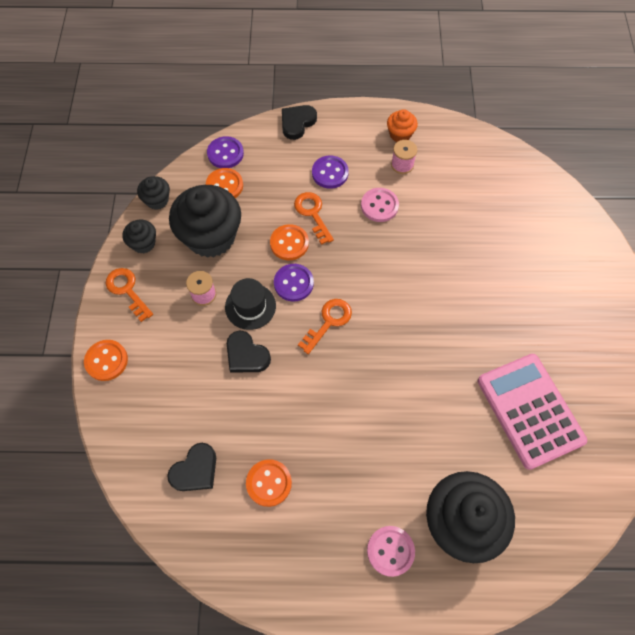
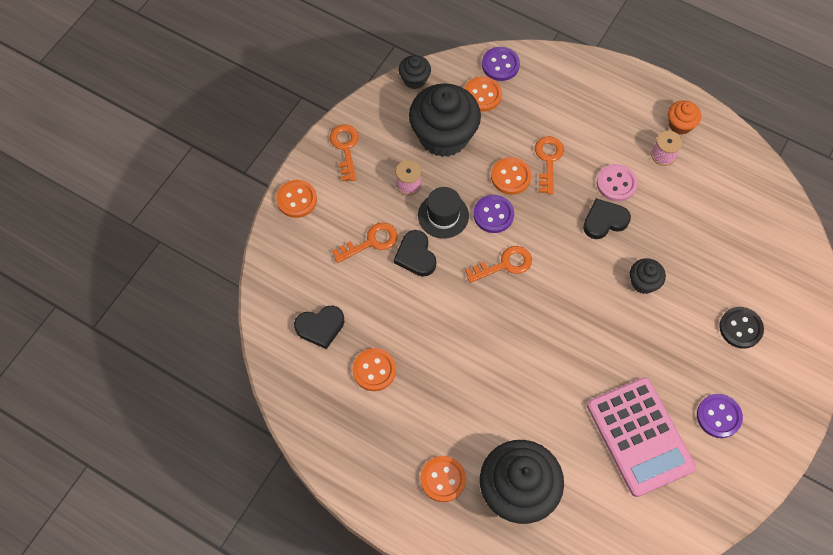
camera: 30 degrees right, 0 degrees up
(143, 243) = (381, 113): black cupcake -> black cupcake (643, 282)
(198, 364) = (371, 242): none -> orange key
(297, 123) = (585, 66): black heart -> black heart (604, 221)
(330, 173) = (588, 130): purple button -> purple button (718, 416)
(390, 551) = (443, 479): pink button -> orange button
(529, 410) = (640, 436): pink calculator -> pink calculator turned 150 degrees clockwise
(548, 274) = (740, 328): none -> black button

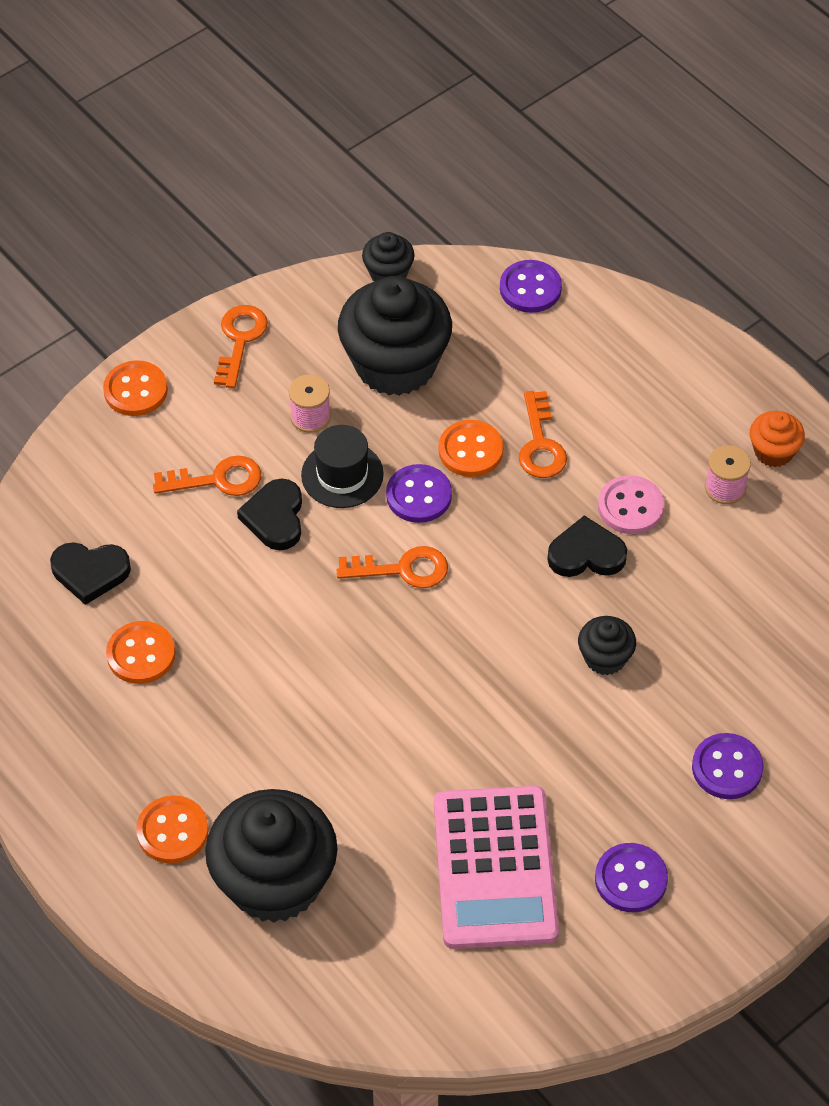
camera: 20 degrees right, 10 degrees down
(482, 95) = (482, 323): orange button -> none
(548, 160) = (540, 444): orange key -> orange key turned 150 degrees clockwise
(740, 328) = (727, 768): black button -> purple button

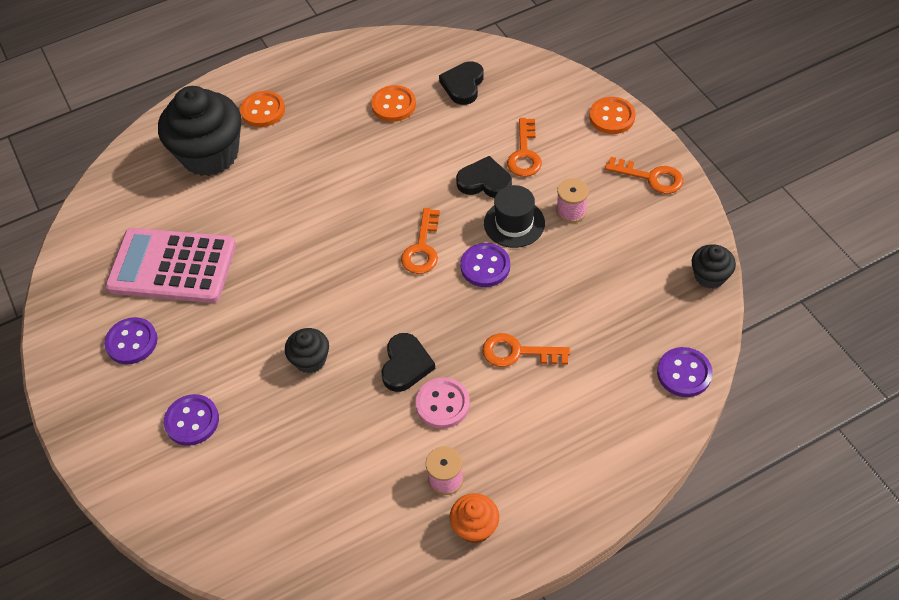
camera: 105 degrees right, 0 degrees up
(395, 364) = (613, 268): black cupcake -> none
(470, 450) = (520, 305): orange button -> none

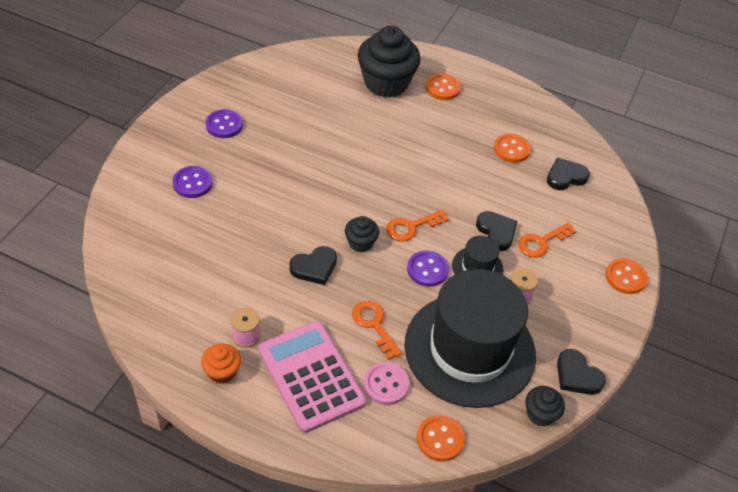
camera: 45 degrees right, 5 degrees down
(172, 266) = (290, 113): pink calculator -> pink calculator (311, 376)
(310, 360) = (279, 216): black cupcake -> black cupcake (360, 243)
(442, 404) = (300, 304): pink button -> pink button (386, 384)
(603, 288) = (469, 349): none -> black hat
(650, 177) = (594, 330): orange key -> none
(684, 373) = (440, 439): purple button -> orange button
(689, 222) = (577, 375): none -> black heart

